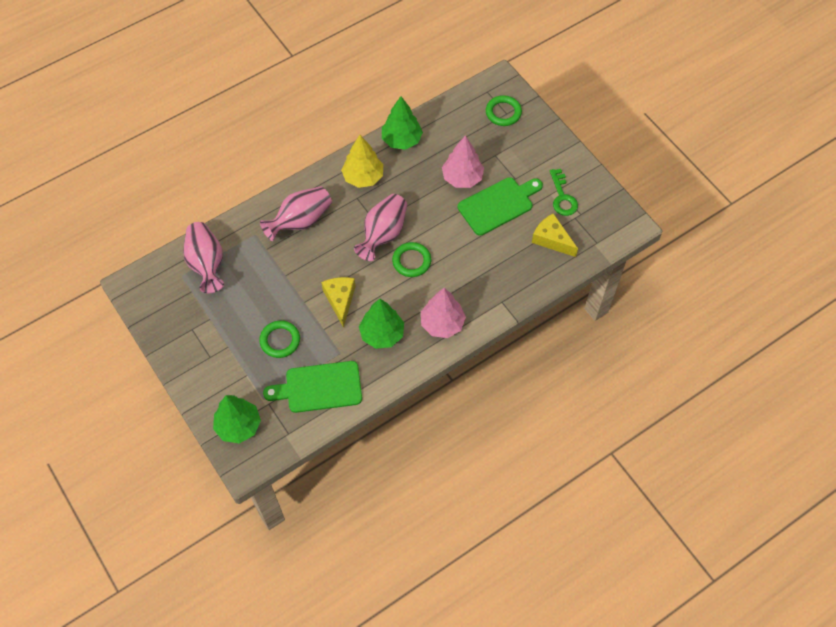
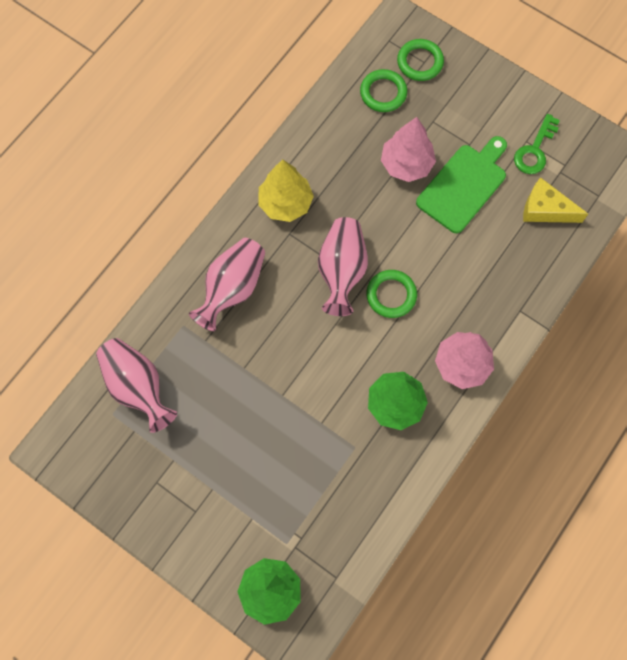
camera: 20 degrees left, 10 degrees up
(280, 340) = (274, 457): green ring -> green ring (383, 93)
(319, 387) = (348, 502): green cutting board -> none
(340, 300) = (326, 377): yellow cheese -> none
(401, 140) = (312, 138): green tree -> none
(562, 197) = (535, 150): green key -> green key turned 60 degrees clockwise

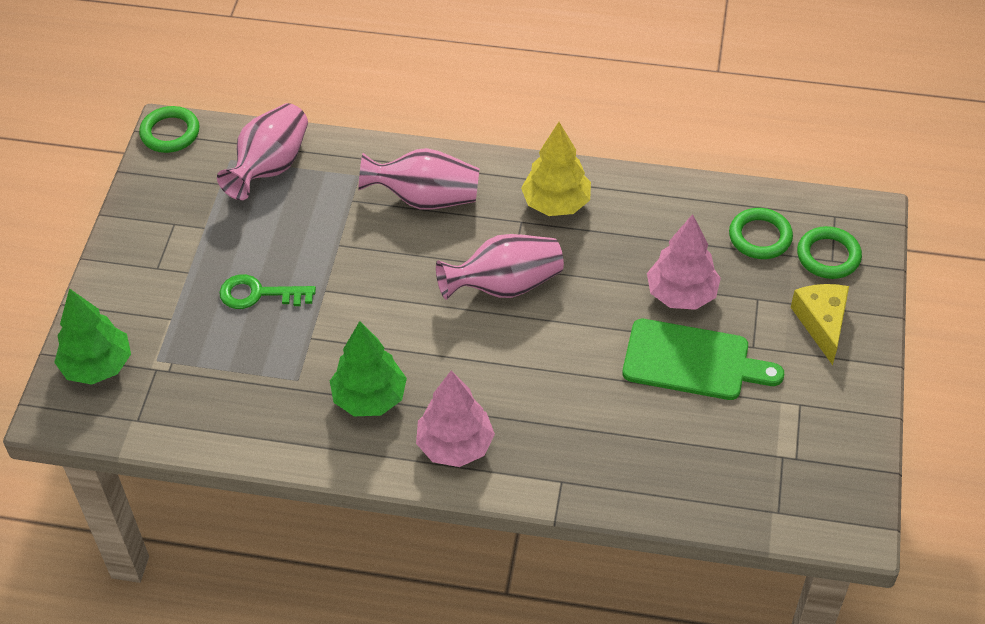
camera: 65 degrees right, 20 degrees down
(391, 295) = (503, 343): green ring -> green ring (170, 133)
(535, 150) = (794, 417): green key -> green key (259, 294)
(545, 209) = (717, 459): yellow cheese -> yellow cheese (822, 323)

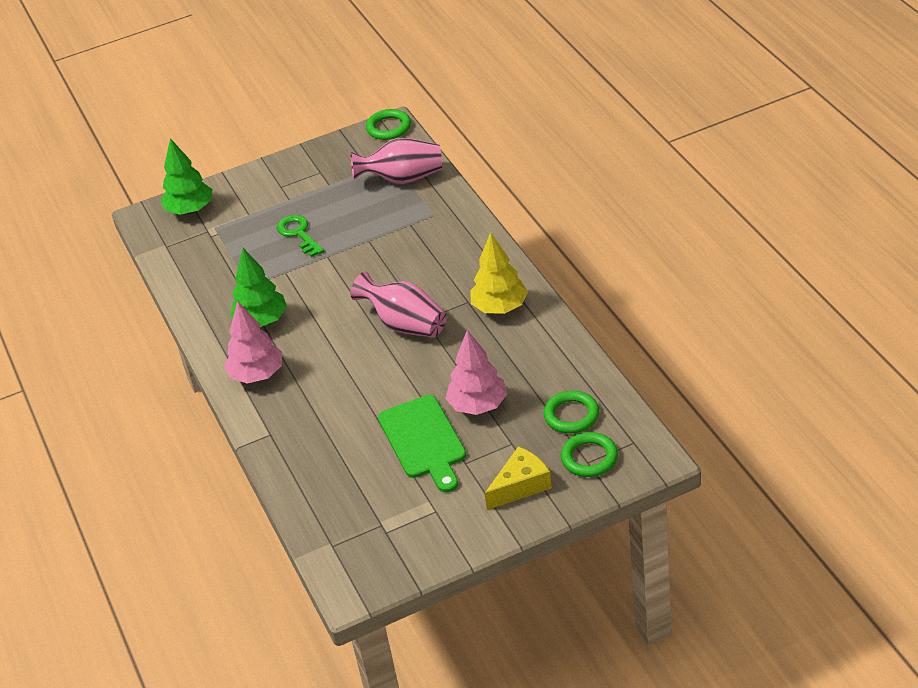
camera: 60 degrees right, 10 degrees down
(425, 198) = (443, 252): pink vase -> none

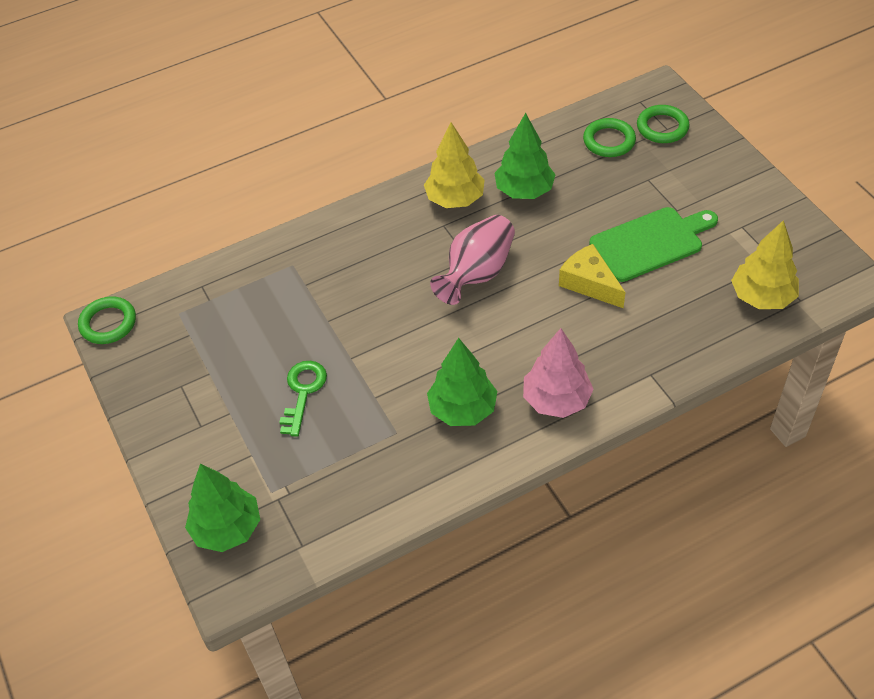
camera: 95 degrees left, 10 degrees up
(299, 234) = (303, 392): green key -> green key turned 135 degrees clockwise
(341, 517) = (762, 297): none -> yellow tree
(403, 179) = (217, 299): pink vase -> none
(478, 405) = (599, 206): pink tree -> none
(505, 353) = (524, 191): none -> green tree
(521, 486) = (702, 170): yellow cheese -> yellow cheese (589, 283)

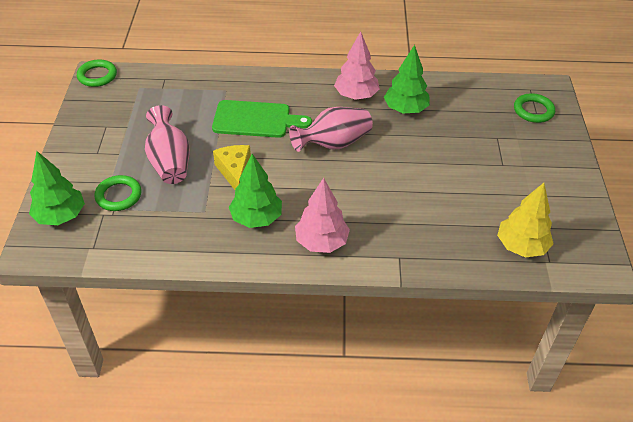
camera: 25 degrees right, 5 degrees down
(303, 392) = (170, 162): green key -> pink vase
(455, 199) = (356, 96): yellow tree -> pink tree
(589, 283) = (403, 182): yellow cheese -> yellow cheese (235, 172)
(609, 141) = (488, 104): green ring -> green ring (118, 196)
(650, 243) = (467, 176): green cutting board -> green cutting board (256, 120)

